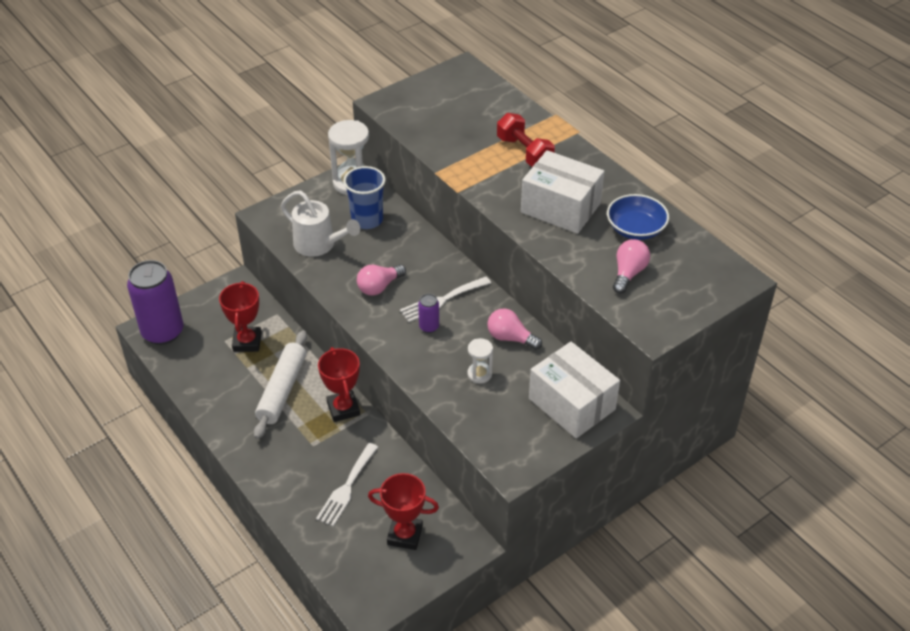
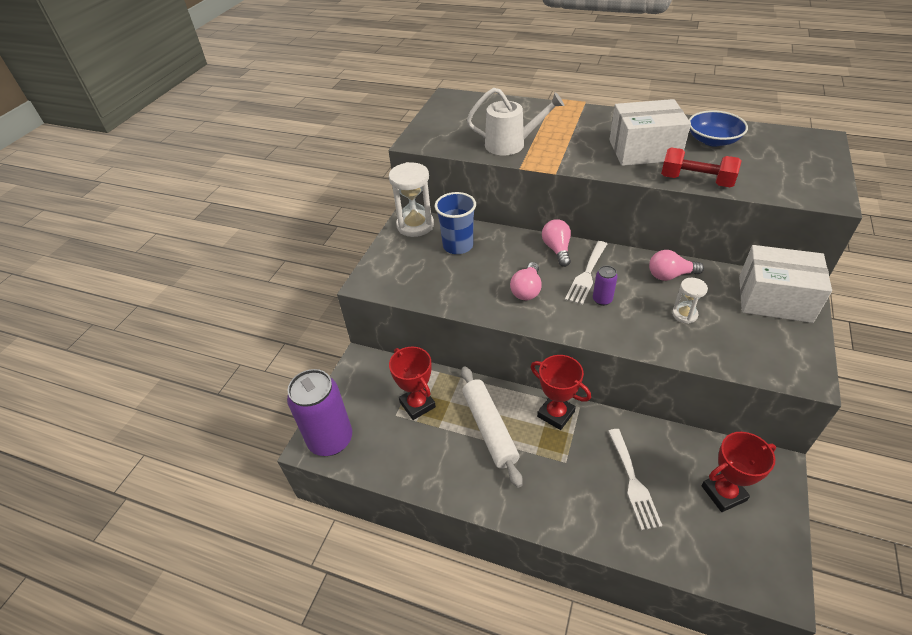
camera: 30 degrees left, 0 degrees up
(319, 245) = (440, 283): white watering can -> white watering can (511, 144)
(524, 152) = (567, 128): red dumbbell -> red dumbbell (696, 181)
(628, 273) = (753, 169): pink light bulb -> pink light bulb (557, 249)

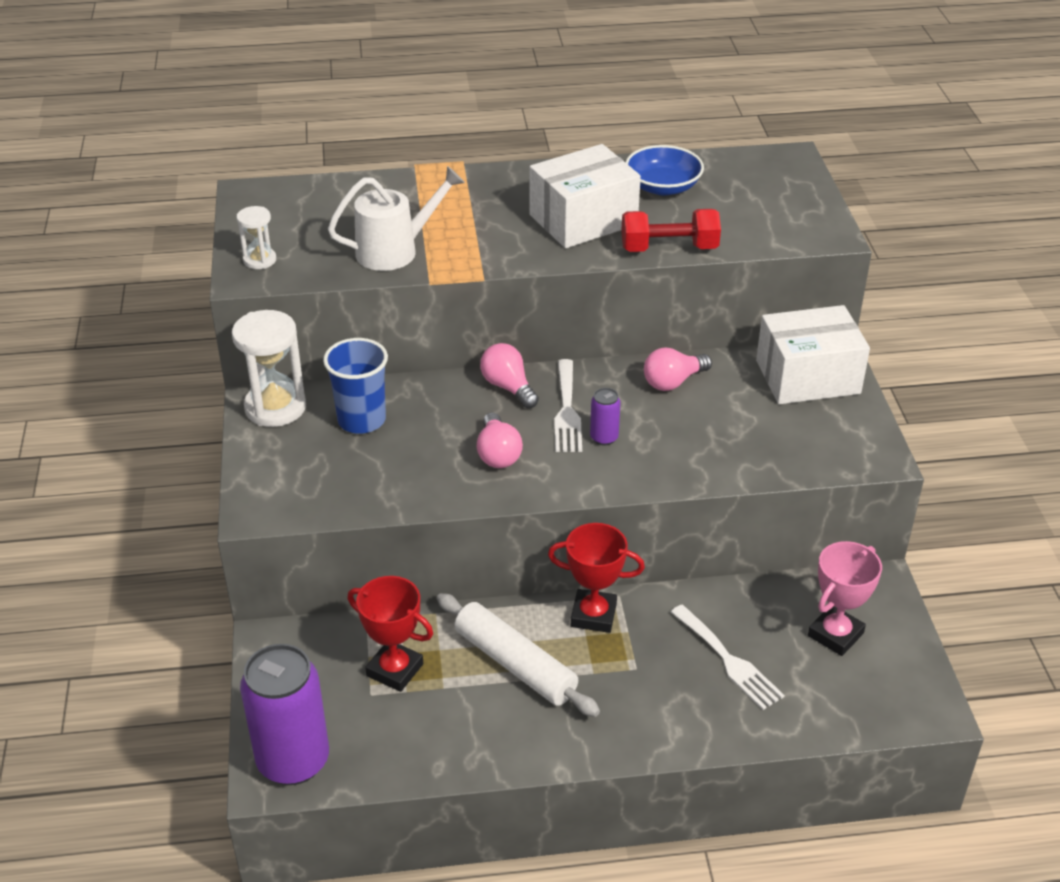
camera: 30 degrees left, 5 degrees down
(684, 314) = (713, 427): white hourglass -> white hourglass (260, 260)
(723, 493) = (835, 634): red trophy -> pink trophy

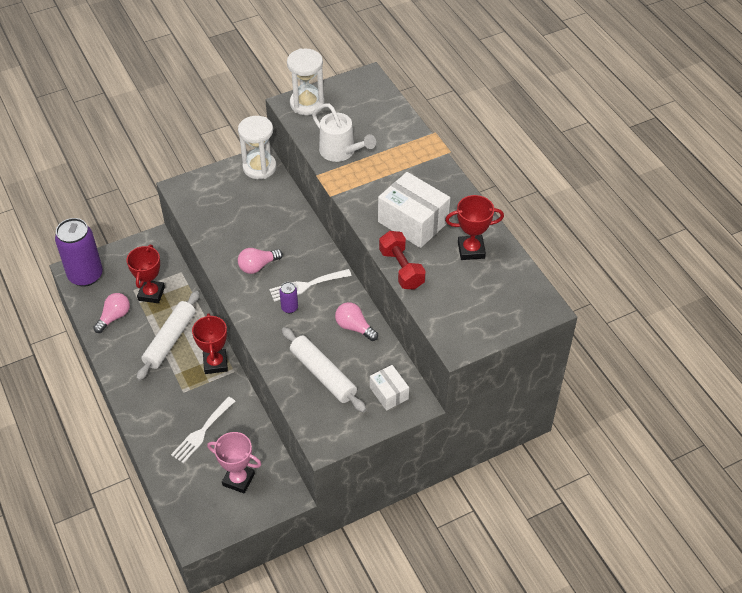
camera: 70 degrees right, 10 degrees up
(260, 260) = (307, 104): white hourglass -> white hourglass, size x1.85
(361, 420) = (263, 203): blue cup -> none
(508, 387) = (316, 254): pink light bulb -> pink light bulb (114, 317)
(663, 187) = (471, 250): blue bowl -> red trophy
(750, 431) = (323, 374): none -> white rolling pin
(807, 377) = (389, 393): white box -> white box, size x0.56

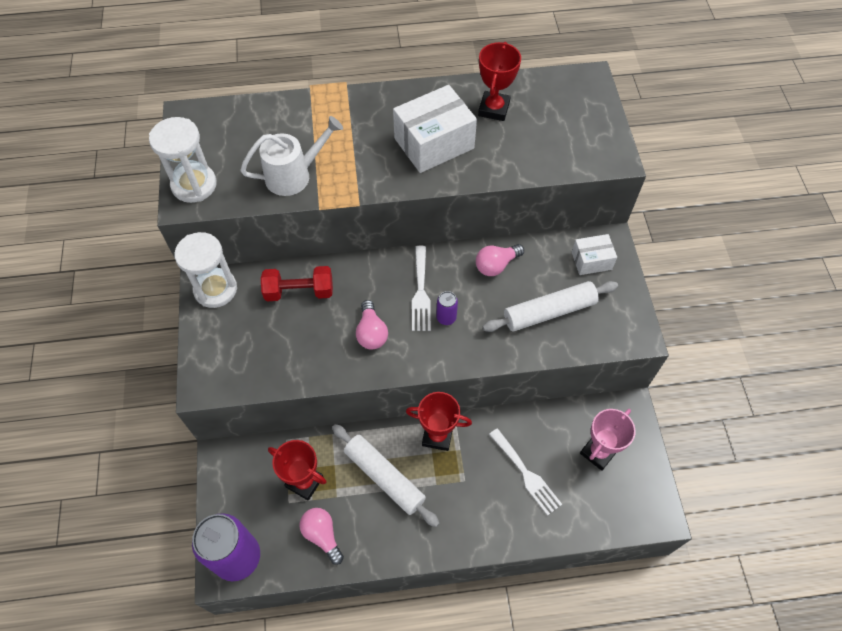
camera: 70 degrees left, 10 degrees up
(401, 269) = (496, 173): red dumbbell -> red dumbbell (299, 291)

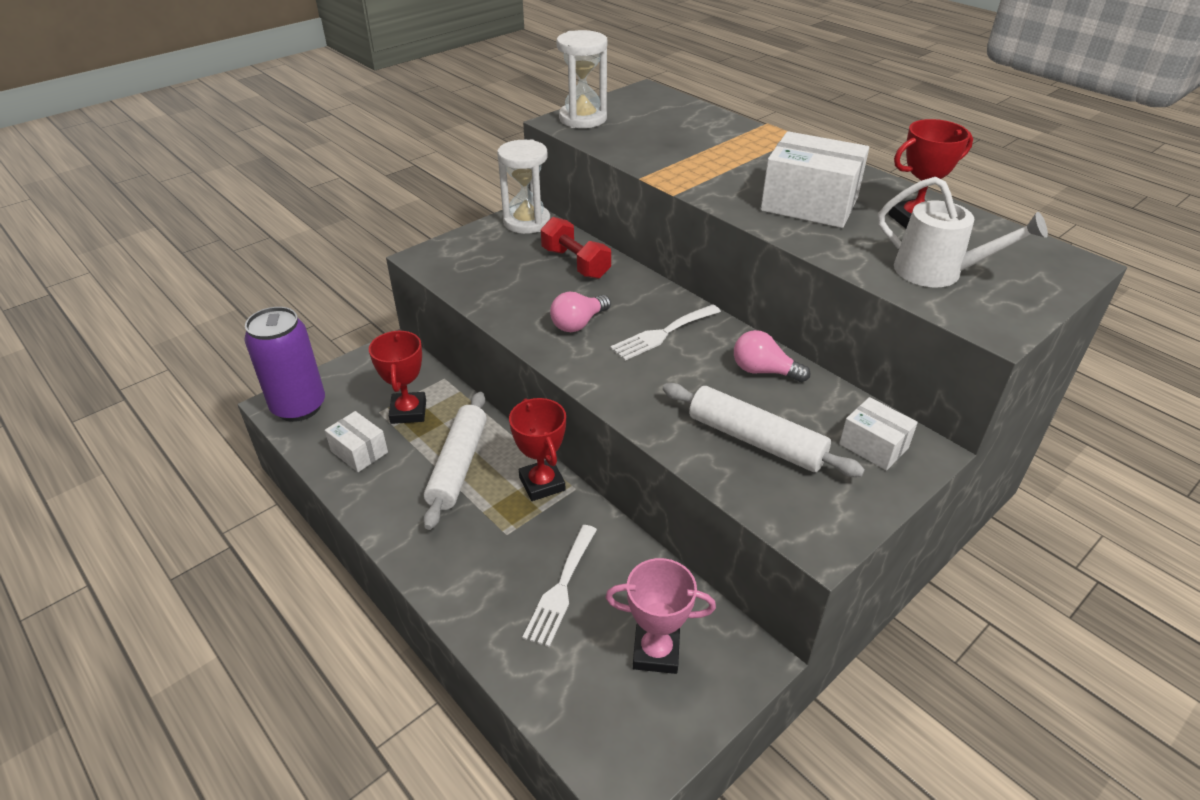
camera: 55 degrees right, 20 degrees down
(294, 175) = (658, 153): white watering can -> white watering can (938, 272)
(322, 535) = (359, 452): pink light bulb -> white box
(446, 318) = (653, 364): purple can -> none

